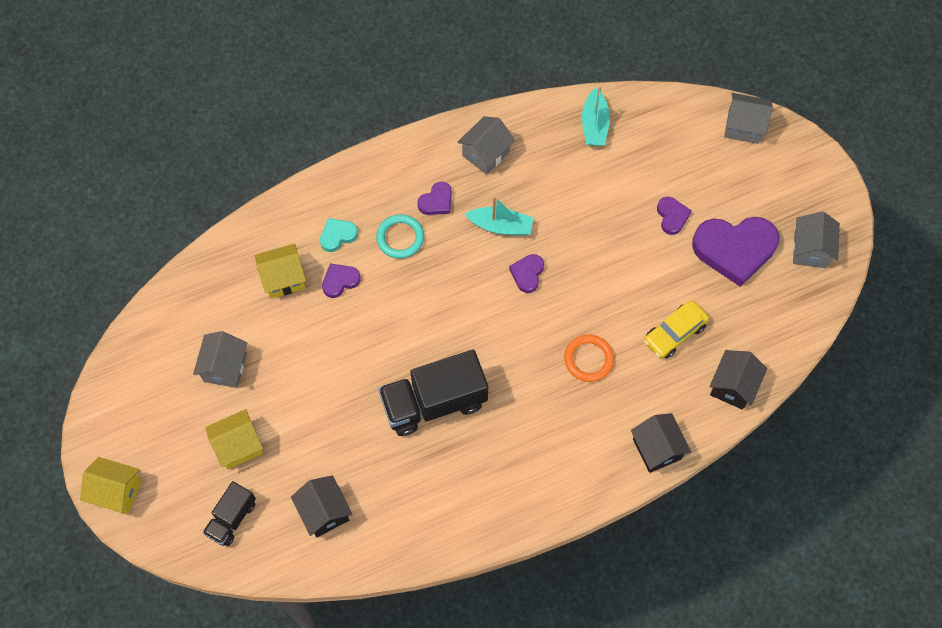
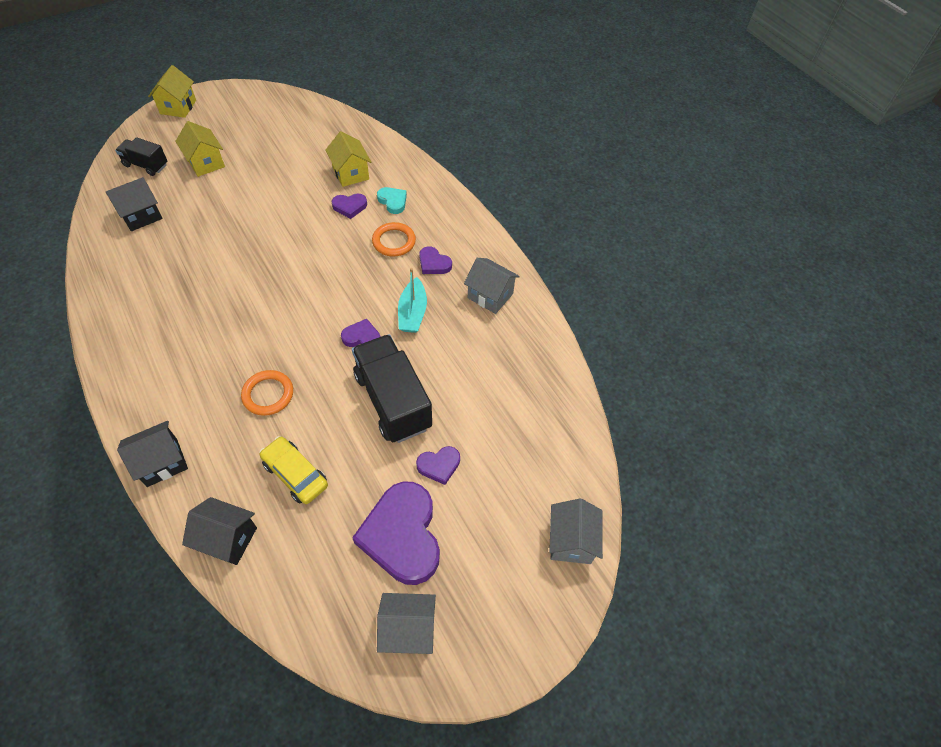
camera: 80 degrees right, 10 degrees down
(225, 367) = (273, 149): grey house -> none
(340, 281) = (350, 207): purple heart -> purple heart turned 120 degrees clockwise
(400, 238) = (394, 241): turquoise ring -> orange ring
(434, 402) = (231, 277): black truck -> black truck (392, 401)
(594, 124) = (541, 384): turquoise boat -> none

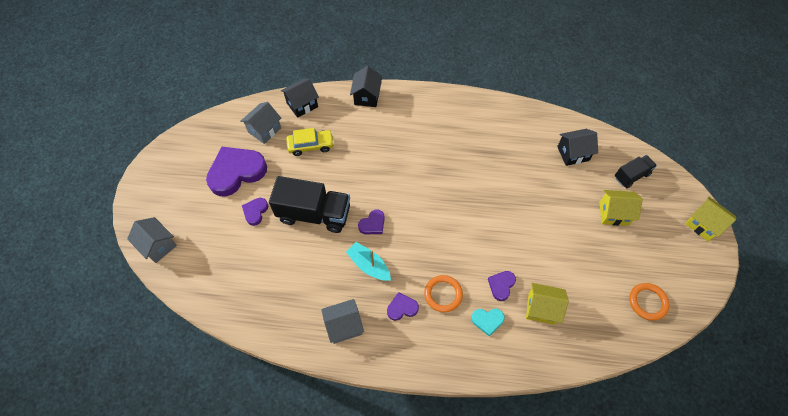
camera: 130 degrees right, 5 degrees up
(141, 216) = (573, 153): black house -> black house turned 75 degrees clockwise
(268, 394) = (370, 156): orange ring -> orange ring (647, 302)
(402, 535) = (236, 172): purple heart -> purple heart turned 60 degrees counterclockwise
(408, 629) = (194, 149): grey house -> grey house (264, 130)

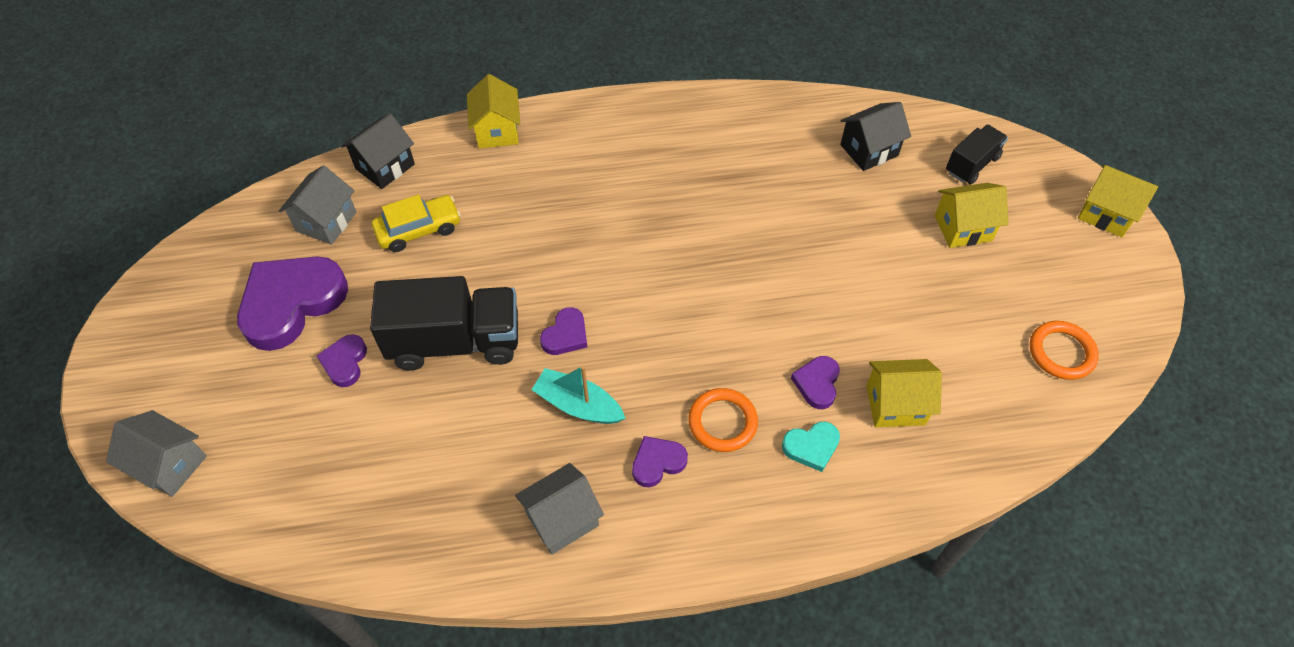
camera: 15 degrees left, 5 degrees down
(367, 96) = (497, 131): black house -> yellow house

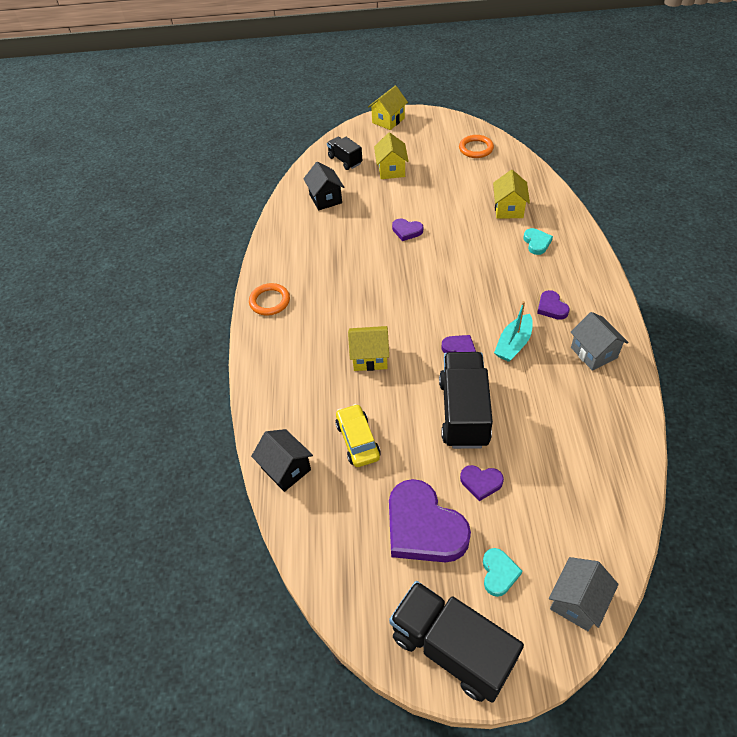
camera: 80 degrees left, 5 degrees down
(144, 335) = (451, 648): none -> black truck
(221, 381) = (499, 573): none -> turquoise heart
(326, 221) = (340, 509): grey house -> none
(497, 131) = (263, 391): yellow house -> yellow house (370, 357)
(722, 422) = (522, 277): orange ring -> orange ring (269, 301)
(817, 383) = (496, 237): purple heart -> purple heart (407, 231)

